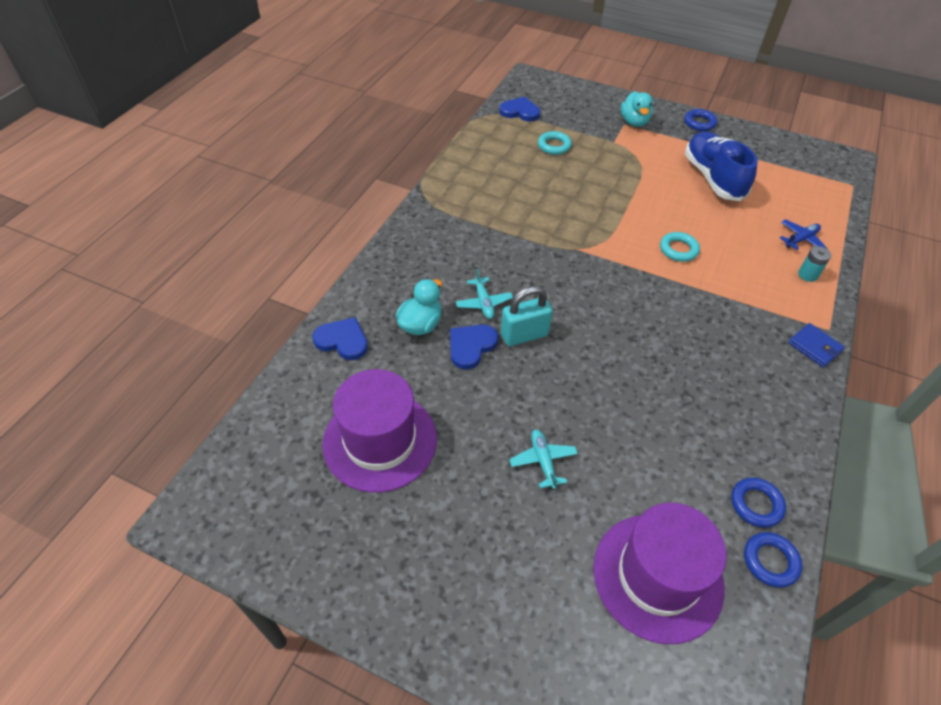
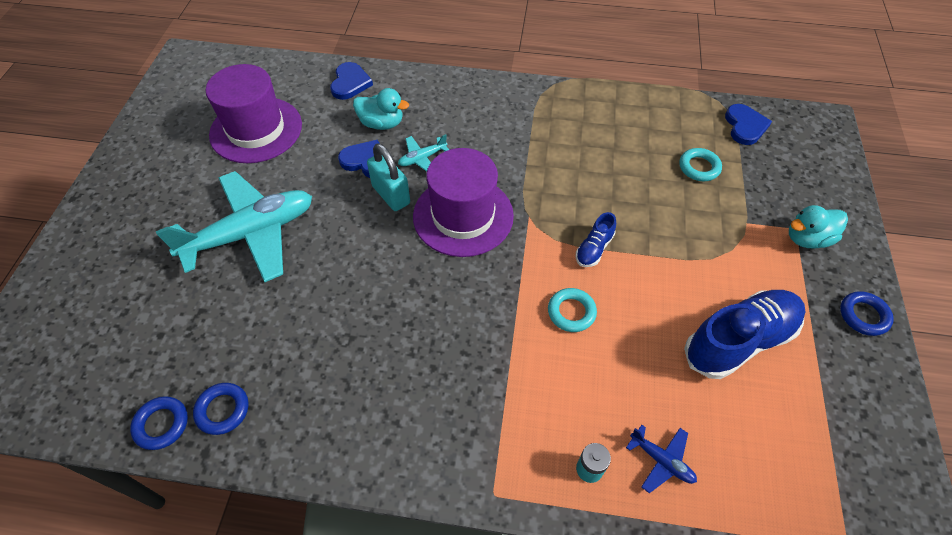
camera: 75 degrees right, 5 degrees up
(543, 461) = (251, 234): turquoise plane -> turquoise plane, size x2.38
(620, 221) = (594, 248): none -> blue shoe
(657, 576) = (145, 331): purple hat -> purple hat (463, 216)
(814, 347) = (456, 475): blue wallet -> none

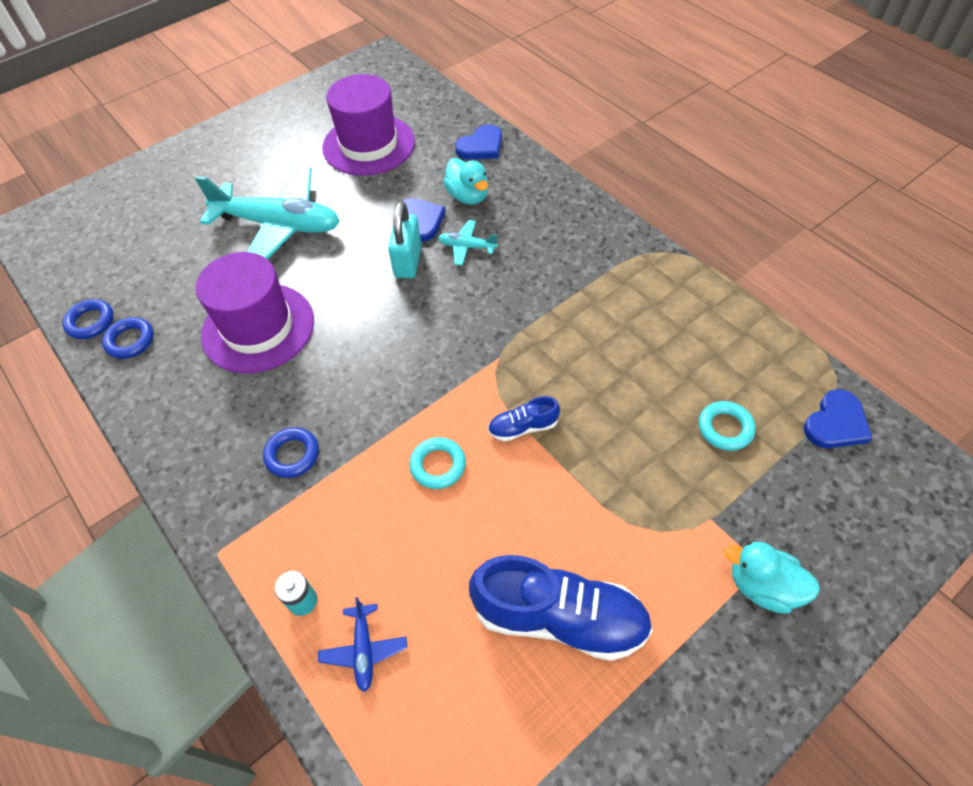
camera: 45 degrees right, 0 degrees up
(463, 216) = (444, 318): purple hat -> purple hat (258, 328)
(863, 316) = (729, 711): blue ring -> blue ring (292, 455)

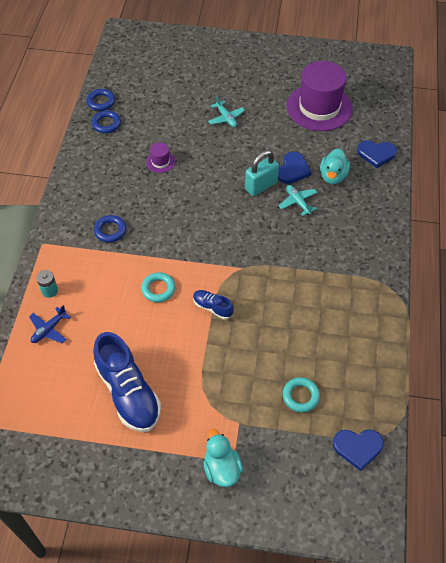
camera: 45 degrees right, 0 degrees up
(258, 328) = (160, 162): purple hat -> purple hat, size x0.42
(279, 225) = (226, 118): turquoise plane -> turquoise plane, size x0.42

